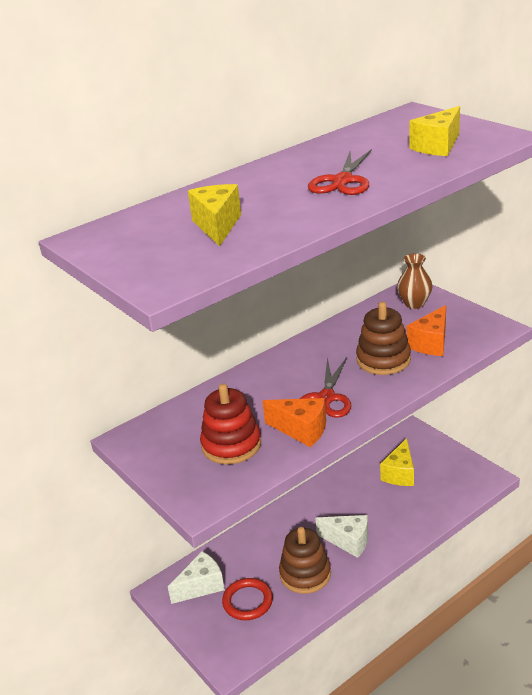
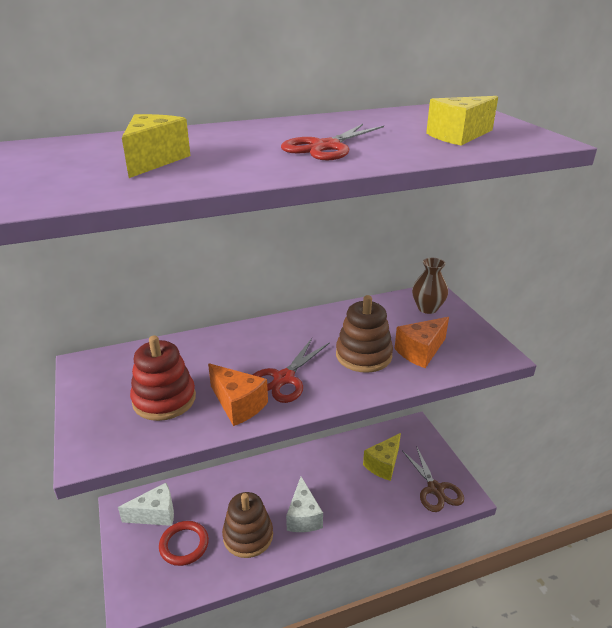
camera: 15 degrees right, 0 degrees up
(348, 541) = (303, 516): white cheese -> white cheese turned 45 degrees clockwise
(458, 480) = (435, 489): none -> brown scissors

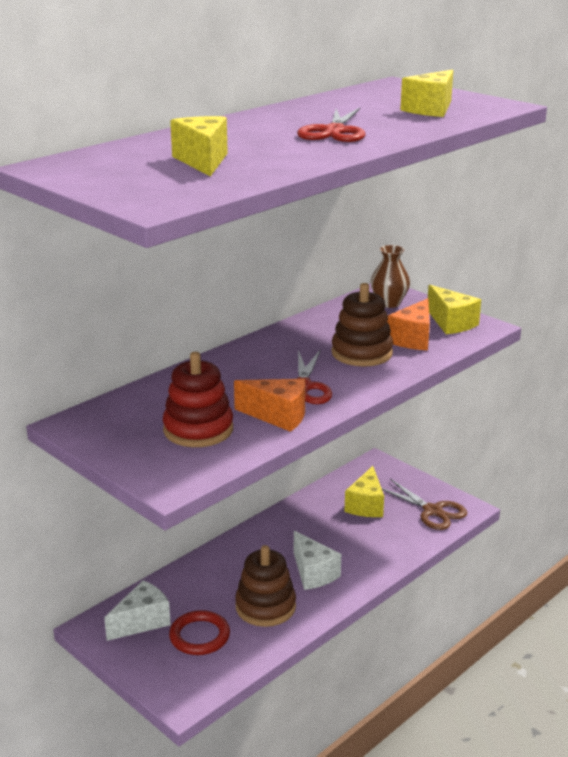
camera: 25 degrees left, 5 degrees down
(469, 343) = (451, 323): none -> yellow cheese

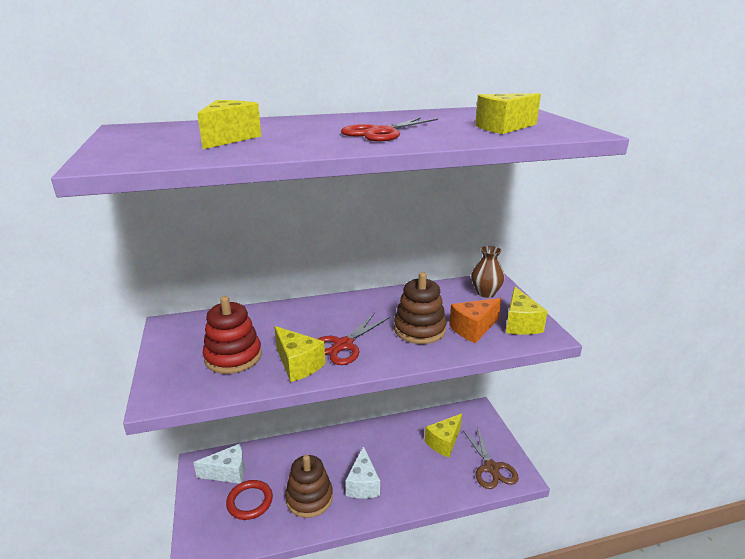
camera: 30 degrees right, 0 degrees up
(278, 416) = (298, 365): orange cheese -> yellow cheese

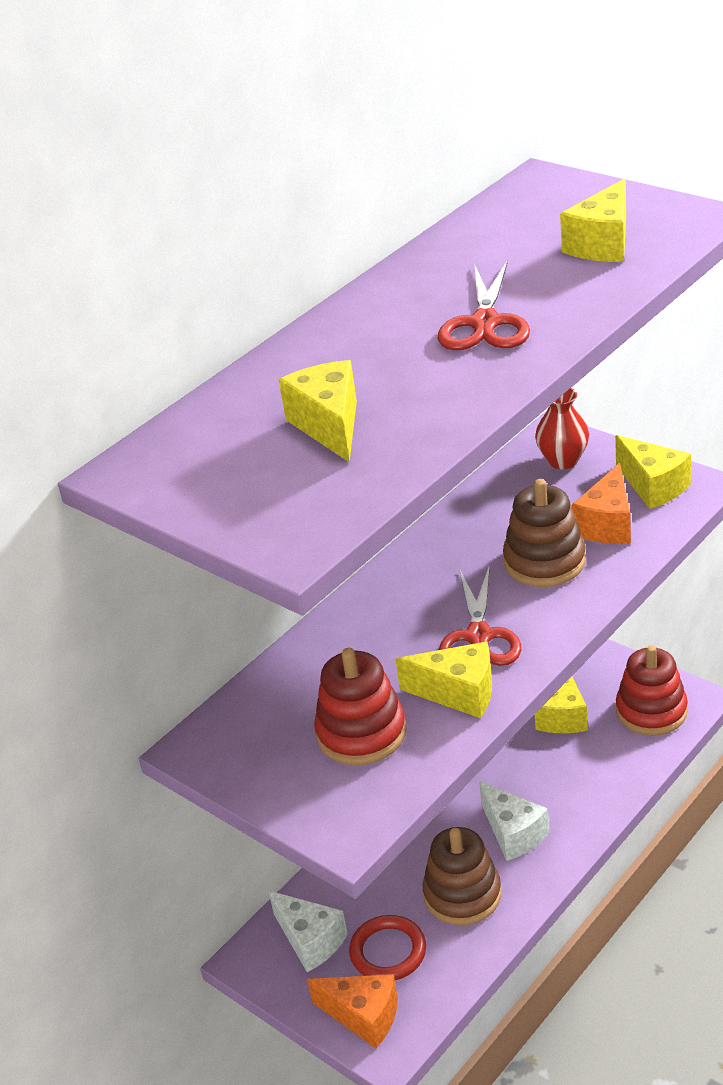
camera: 30 degrees left, 10 degrees up
(205, 525) = (363, 1016): none -> orange cheese
(228, 473) = (310, 941): white cheese -> white cheese turned 90 degrees clockwise
(485, 293) = (563, 460): brown vase -> red vase
(491, 468) = (651, 711): brown scissors -> red stacking toy

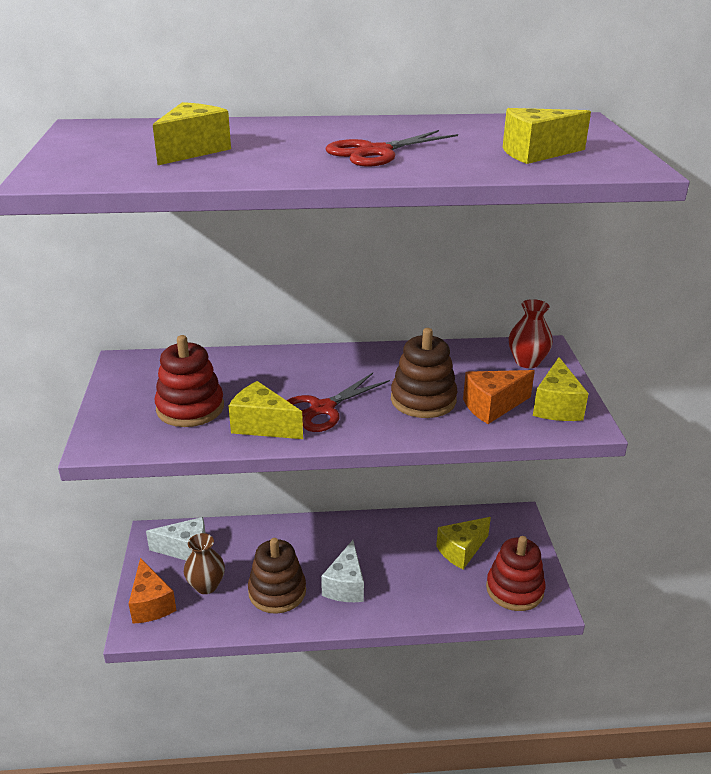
camera: 40 degrees right, 5 degrees down
(310, 941) = (186, 550): white cheese -> white cheese turned 90 degrees counterclockwise
(388, 951) = (206, 585): red ring -> brown vase
(458, 693) = (262, 426): yellow cheese -> yellow cheese turned 150 degrees clockwise

